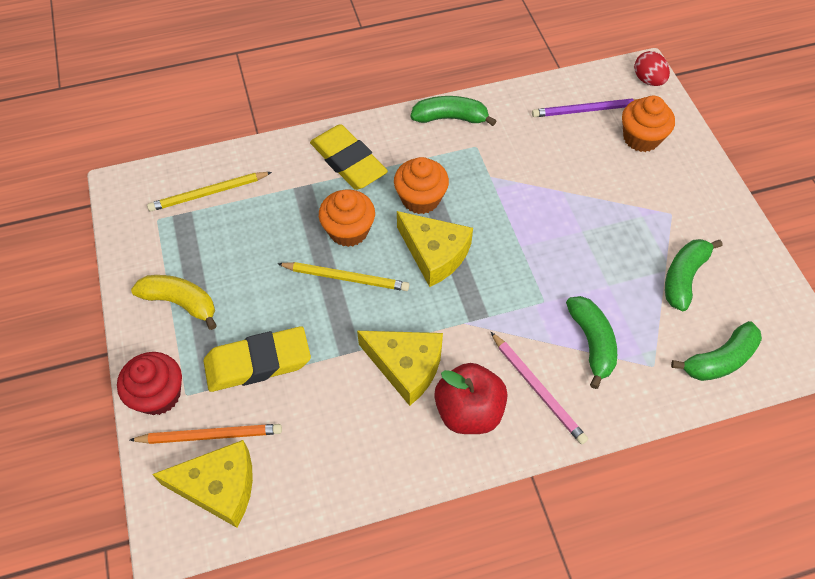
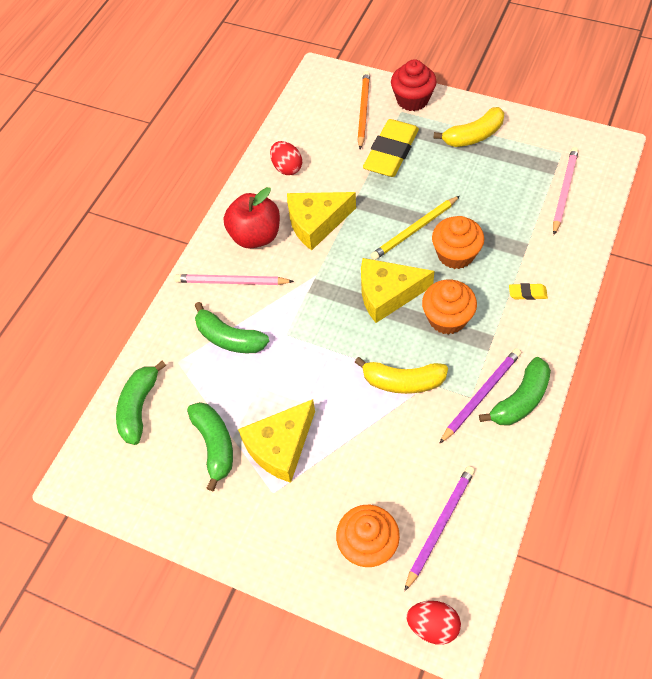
camera: 135 degrees right, 0 degrees up
(208, 193) = (564, 191): yellow pencil -> pink pencil
(210, 435) = (363, 111): orange pencil -> orange pencil turned 150 degrees clockwise
(219, 487) = (328, 101): yellow cheese -> yellow cheese (280, 446)
(348, 162) = (527, 293): yellow eraser -> yellow eraser, size x0.42
(356, 452) = (287, 168): none -> red egg
(469, 141) = (481, 395): none -> purple pencil
(505, 192) = (403, 381): none -> yellow banana

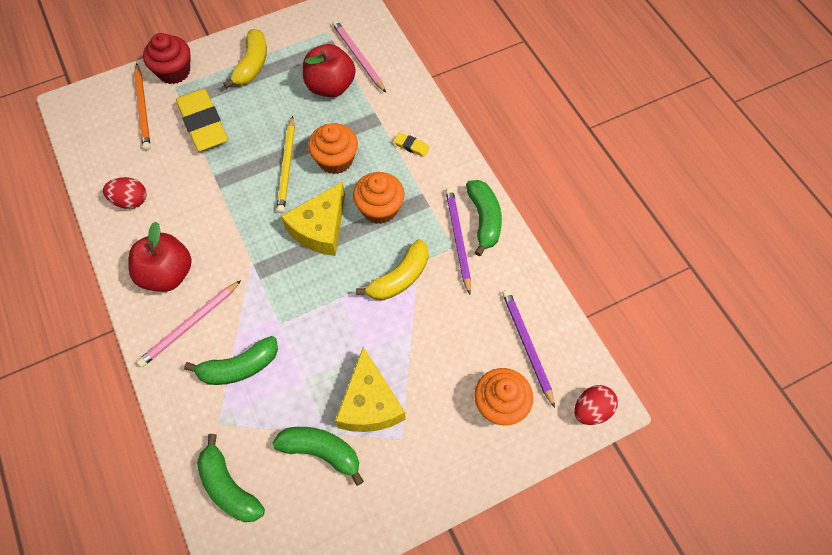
camera: 55 degrees left, 5 degrees up
(316, 223) = (206, 223): yellow cheese -> none
(363, 111) = (143, 109): orange pencil -> orange pencil turned 150 degrees counterclockwise
(515, 197) = (330, 86): none -> red apple
(527, 293) = (411, 146): yellow eraser -> yellow eraser turned 75 degrees clockwise

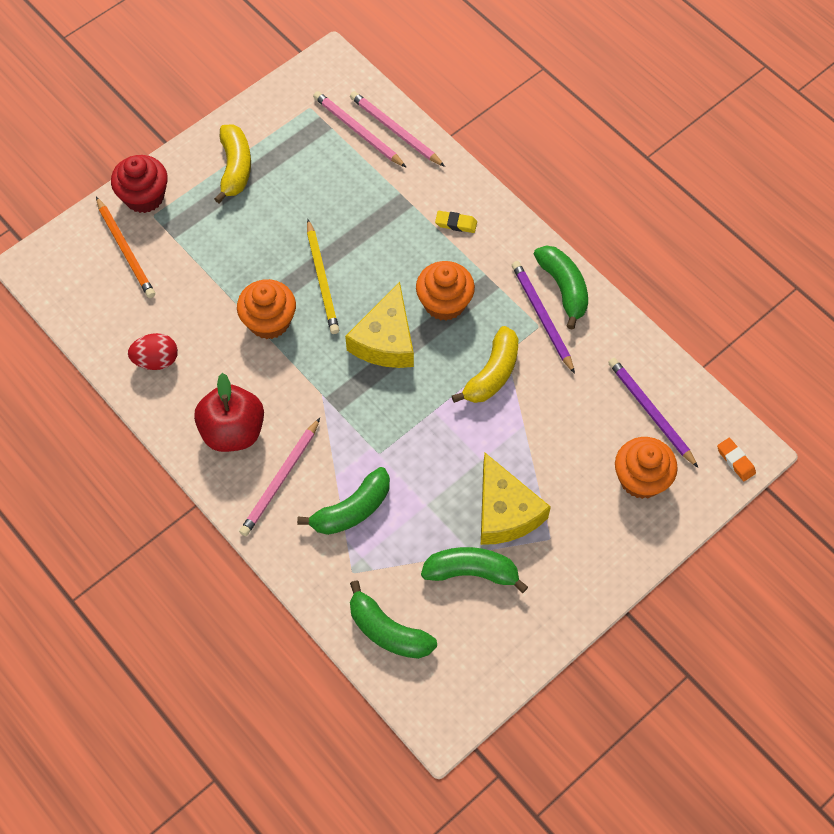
camera: 15 degrees left, 0 degrees up
(203, 124) = (205, 252): yellow eraser -> none
(330, 86) = (338, 174): red apple -> none
(335, 160) = (375, 259): orange cupcake -> orange cupcake (269, 321)
(388, 63) = (395, 131): none -> pink pencil
(591, 410) = (735, 461): red egg -> orange eraser

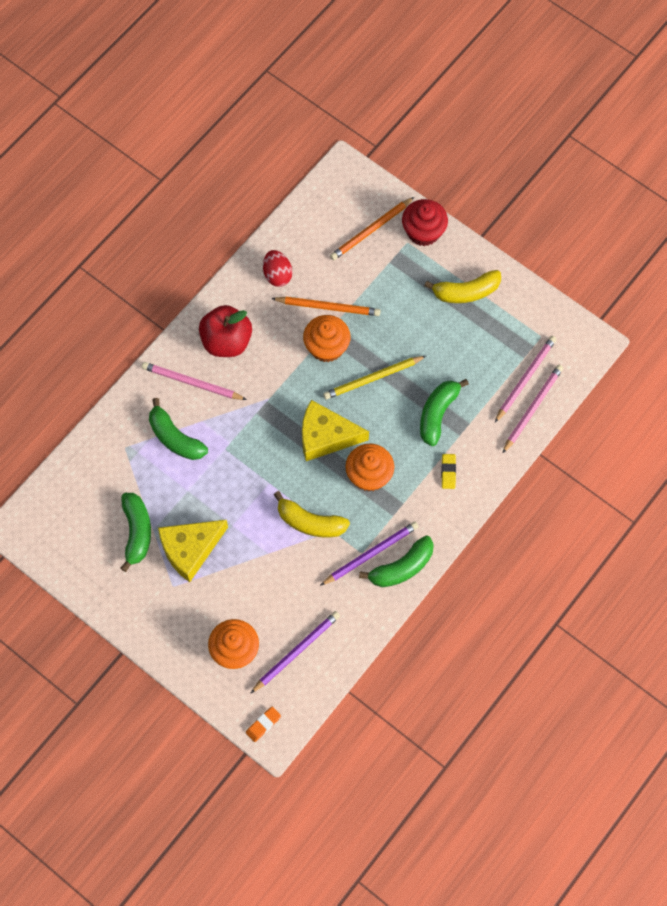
camera: 80 degrees right, 5 degrees up
(216, 311) = (328, 307): none -> orange pencil
(388, 631) = (82, 480): green banana -> green banana (437, 414)

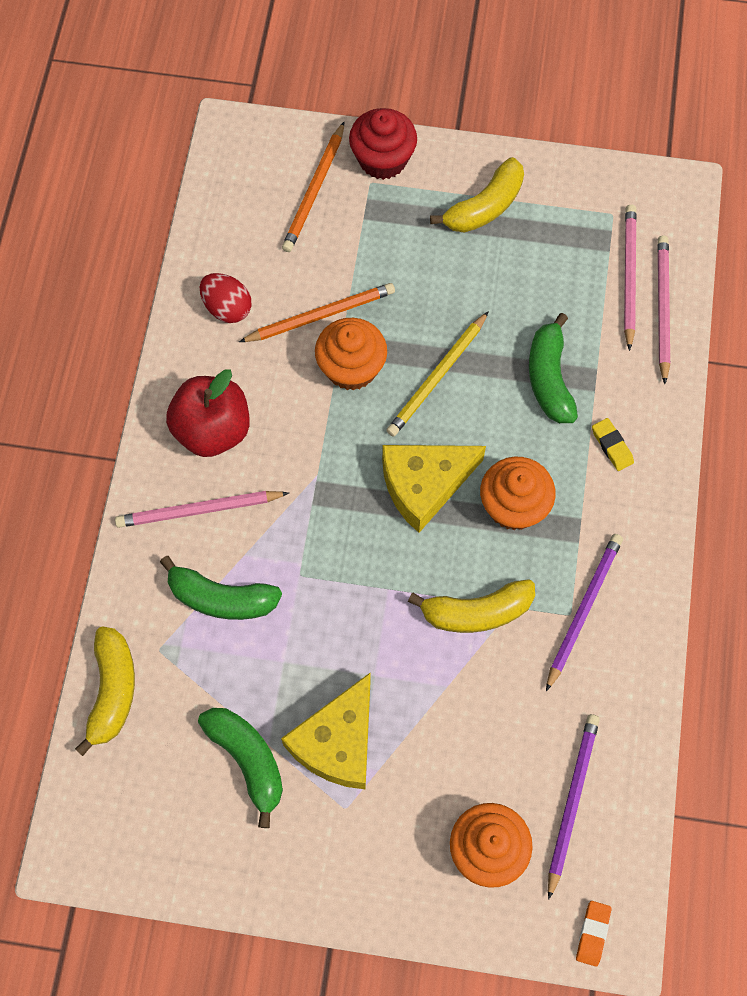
camera: 30 degrees left, 0 degrees up
(88, 456) = (112, 691): none -> yellow banana
(402, 567) = (635, 605): green banana -> none

